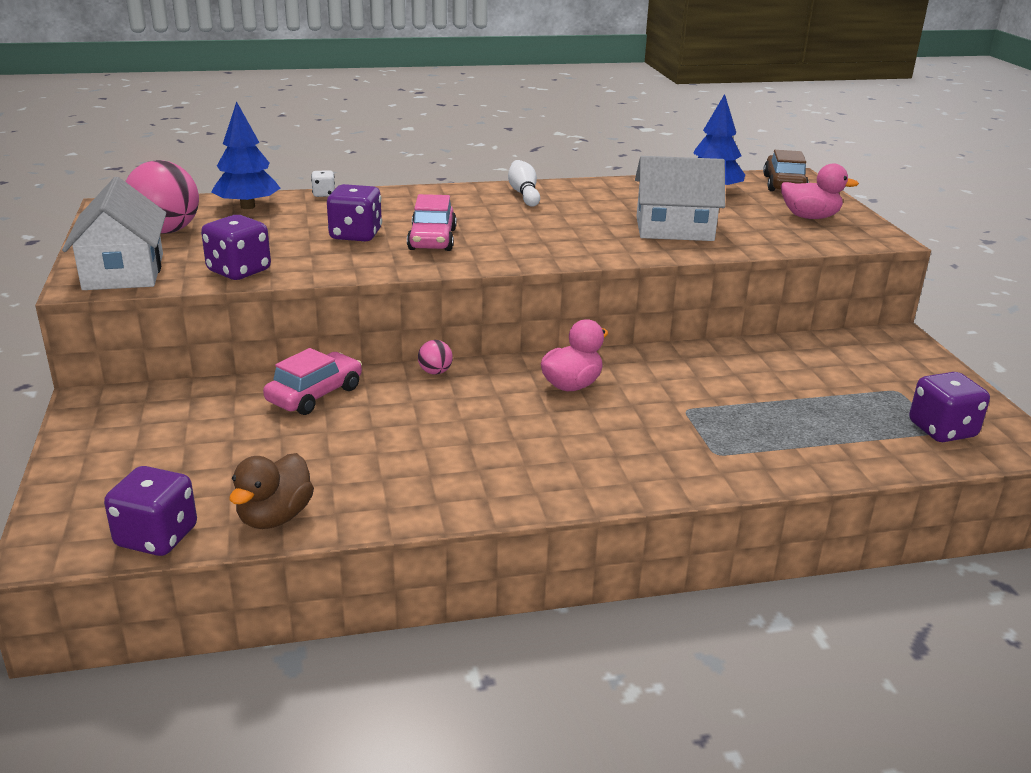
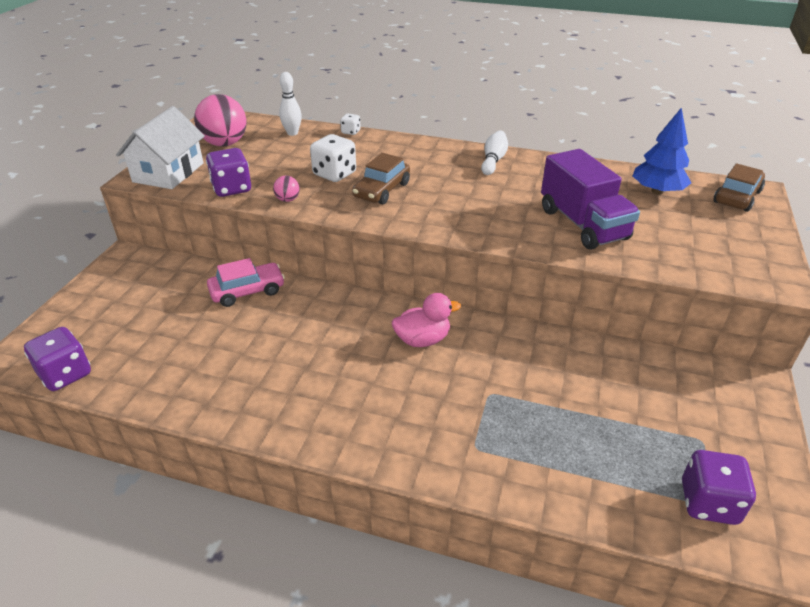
camera: 30 degrees right, 10 degrees up
(247, 206) = (292, 133): blue tree -> white bowling pin
(275, 517) = (137, 385): brown duck -> none
(356, 235) = (334, 174): purple dice -> white dice
(432, 239) = (382, 190): pink car -> brown car
(435, 372) = (338, 296): pink ball -> pink ball (287, 200)
(674, 229) = (582, 224): white house -> purple truck
(810, 217) = (726, 240): pink duck -> none

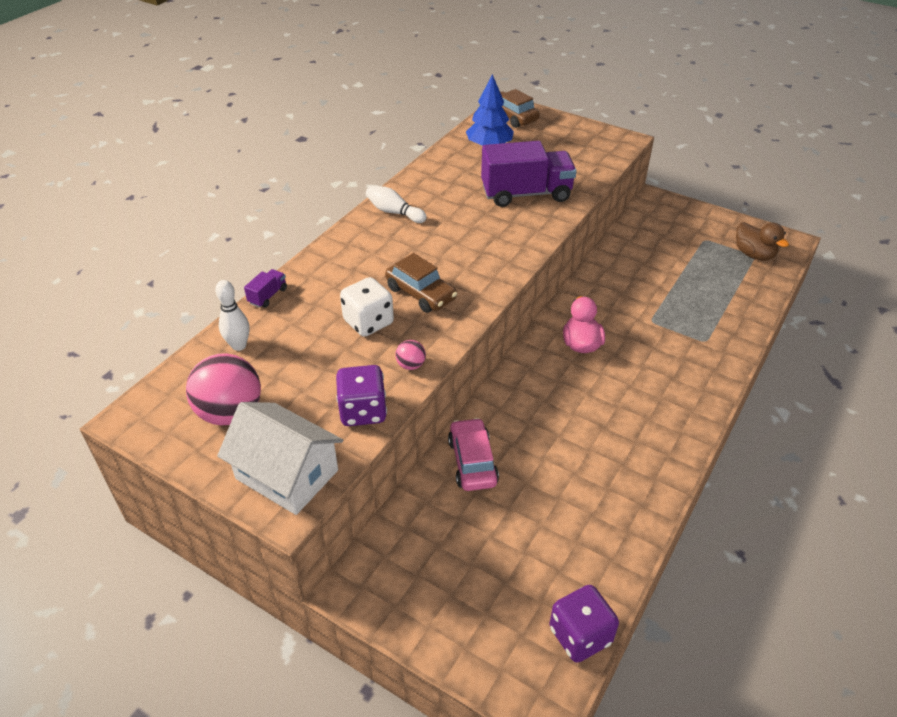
camera: 75 degrees left, 5 degrees up
(351, 132) = (268, 296): white dice -> purple truck
(708, 503) = (754, 254): purple dice -> brown duck

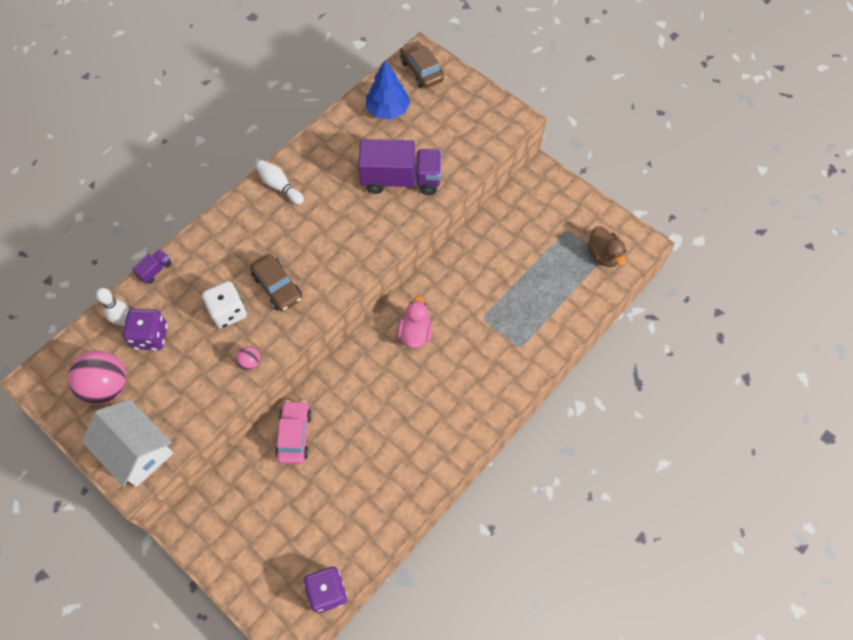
camera: 10 degrees right, 20 degrees up
(363, 411) = (203, 402): purple dice -> purple dice (150, 336)

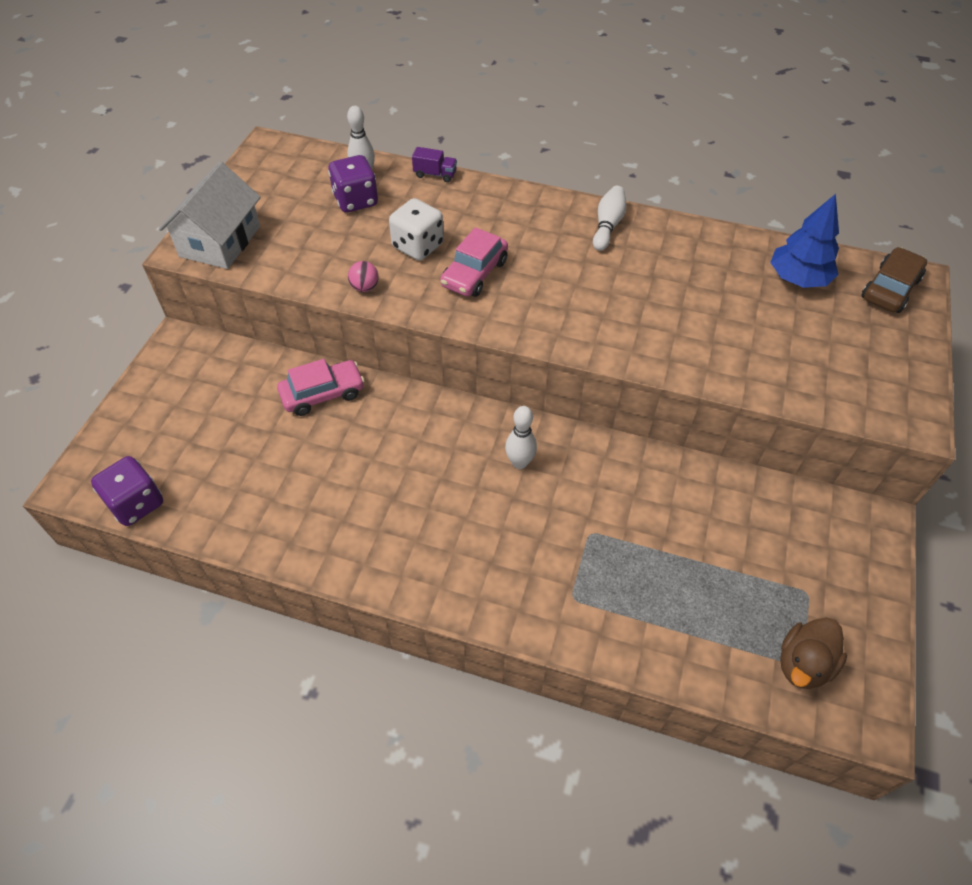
camera: 65 degrees right, 10 degrees down
(107, 387) = (283, 193): pink ball -> none
(277, 287) = (474, 273): brown car -> pink car
(401, 180) = (706, 330): purple truck -> none
(415, 334) = (519, 462): pink duck -> white bowling pin

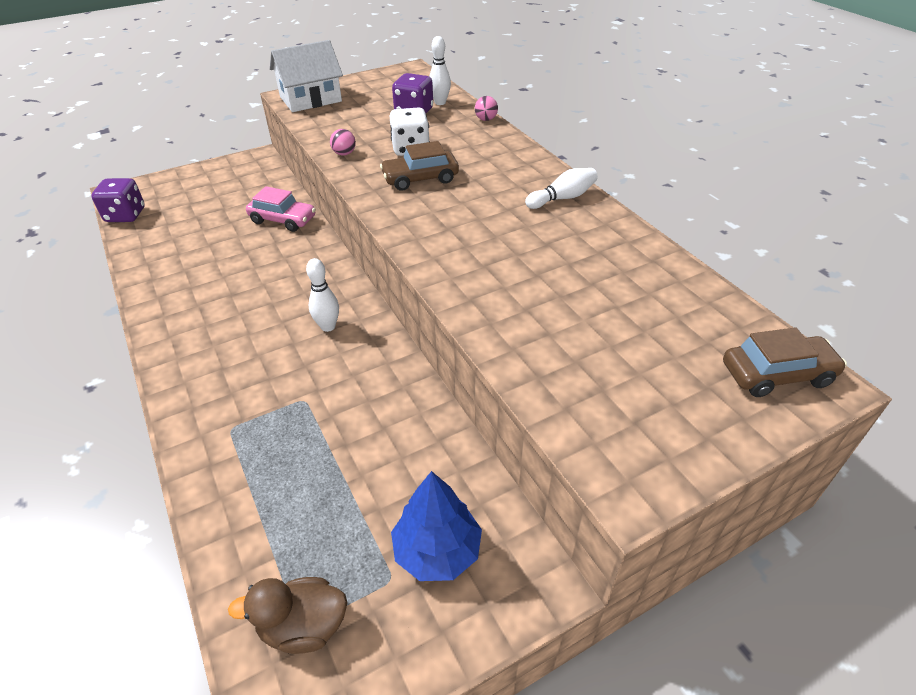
camera: 45 degrees right, 10 degrees down
(435, 174) = (486, 119): purple truck -> pink ball
(474, 273) = (420, 179): pink car -> brown car
(798, 279) = (681, 313): blue tree -> blue tree (437, 550)

